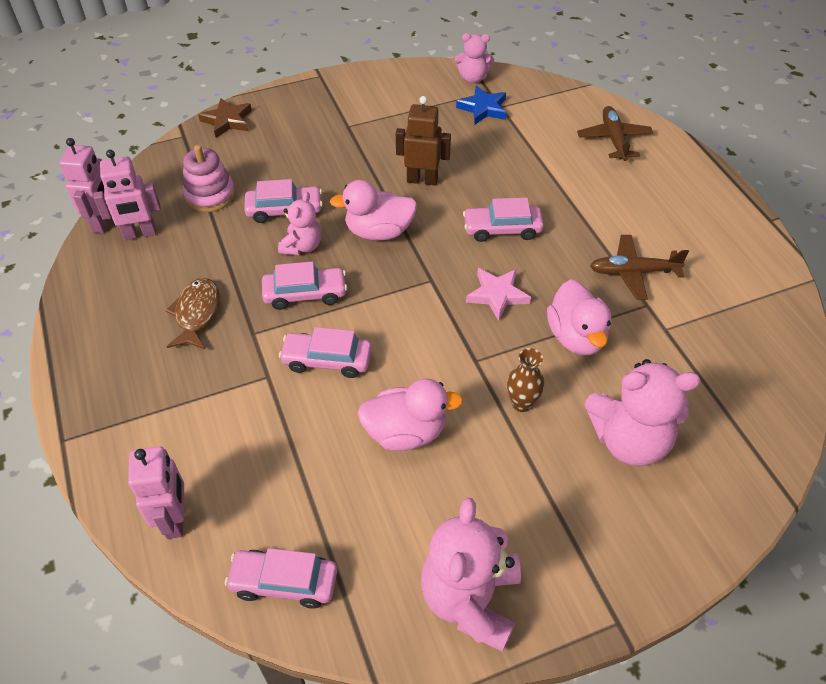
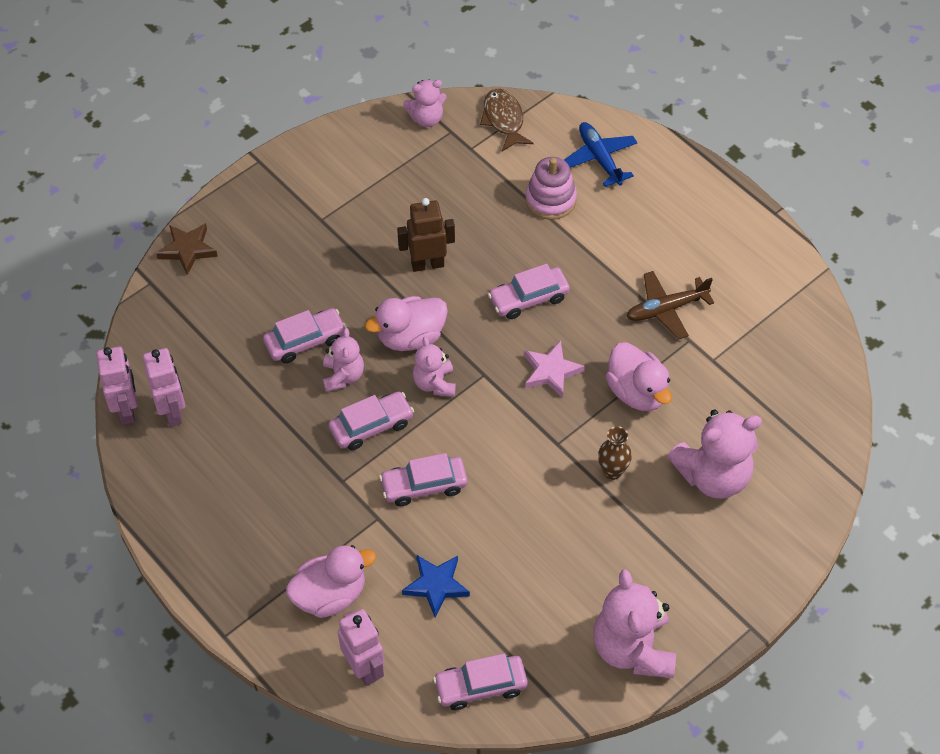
camera: 20 degrees left, 5 degrees up
(140, 234) = (172, 412): pink robot -> pink robot turned 75 degrees counterclockwise
(196, 313) = (278, 478): brown fish -> brown fish (504, 120)
(210, 195) = (219, 346): pink stacking toy -> pink stacking toy (550, 200)
(382, 275) = (434, 383): none -> pink teddy bear
(405, 432) = (523, 530): pink duck -> pink duck (330, 595)
(483, 108) = (453, 156): blue star -> blue star (436, 585)
(614, 139) = (600, 158): brown plane -> blue plane

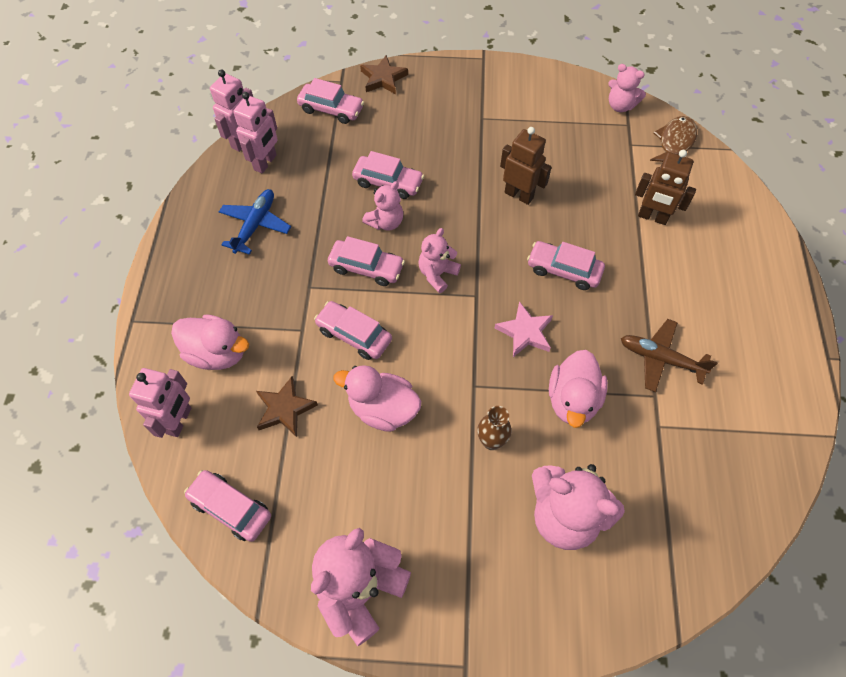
camera: 45 degrees right, 5 degrees up
(174, 316) = (331, 109): none -> pink car
(410, 337) = (455, 232): pink duck -> pink duck (383, 409)
(436, 585) = (285, 409): blue star -> brown star
(550, 200) = (652, 217): pink stacking toy -> brown robot
(600, 158) = (720, 216): blue plane -> blue plane (255, 225)

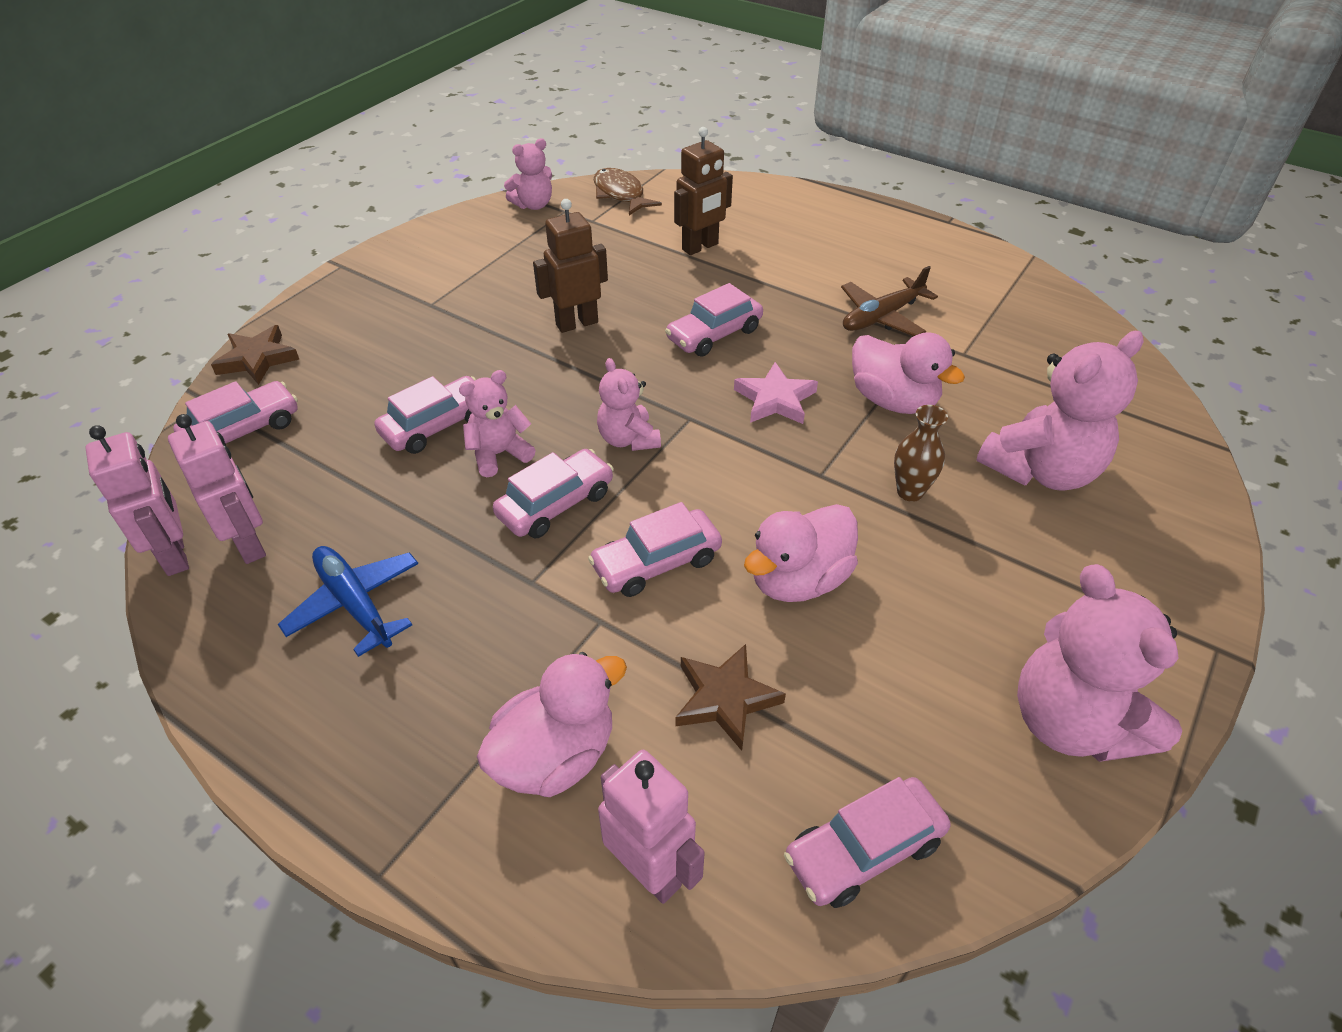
camera: 60 degrees left, 15 degrees down
(385, 222) = (499, 454): pink teddy bear -> pink teddy bear turned 105 degrees counterclockwise

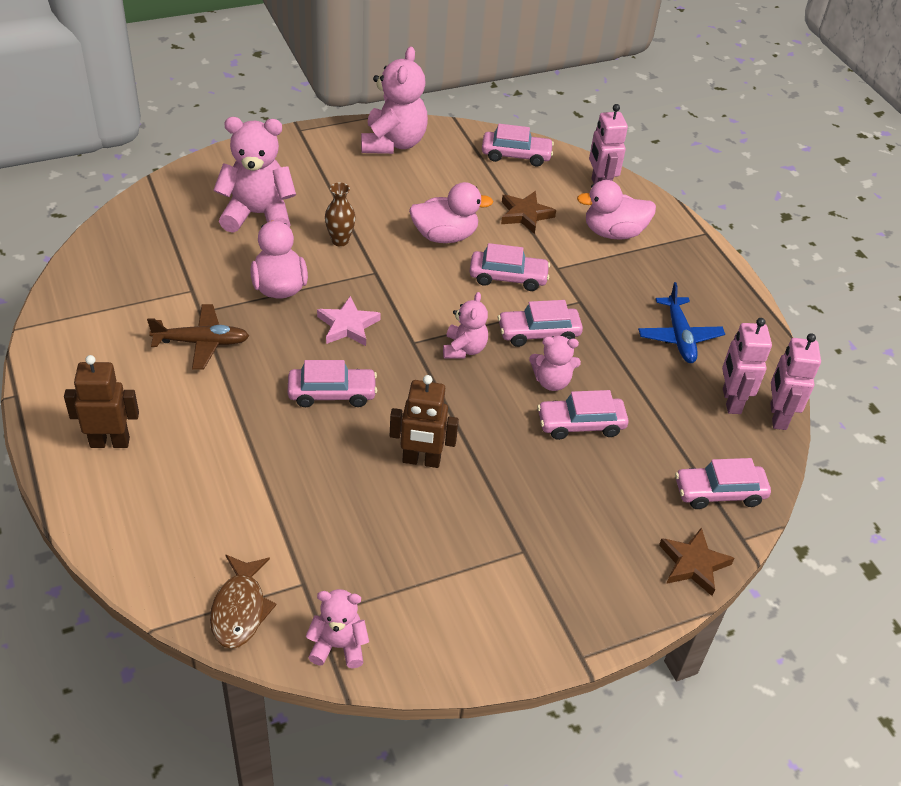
camera: 150 degrees left, 0 degrees up
(700, 247) = (246, 487): brown robot -> brown robot (110, 442)

